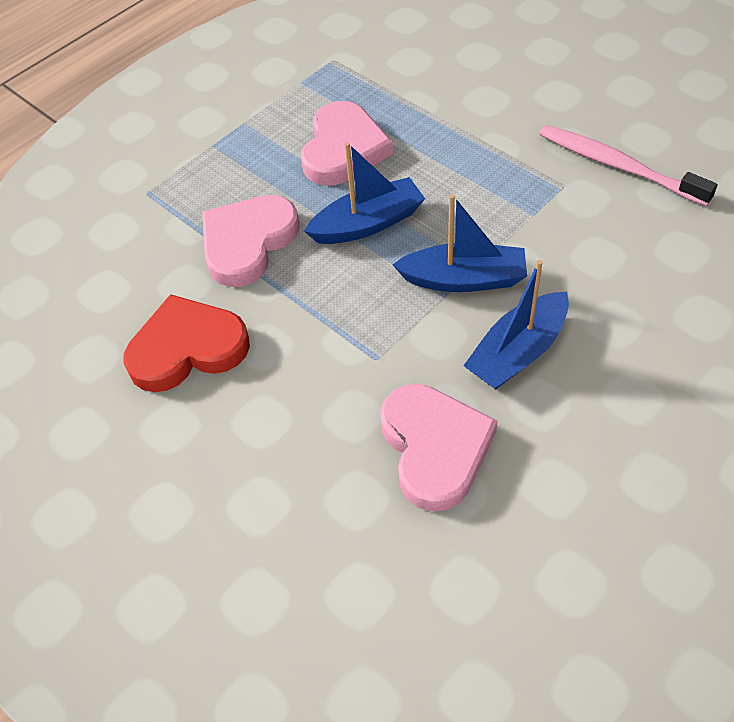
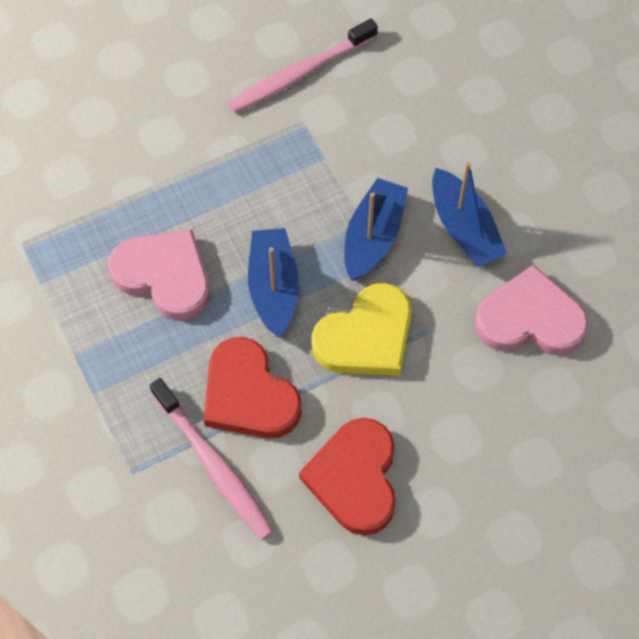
camera: 75 degrees left, 10 degrees up
(169, 241) = (213, 464): none -> pink toothbrush
(248, 243) = (249, 395): pink heart -> red heart
(346, 309) = (366, 337): none -> yellow heart

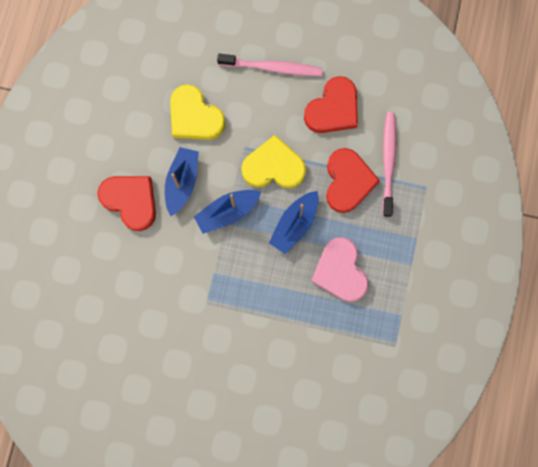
camera: 140 degrees left, 15 degrees up
(300, 73) = (183, 332): pink toothbrush -> pink toothbrush (272, 68)
(504, 160) = (130, 201): none -> red heart
(530, 319) = (195, 116): pink heart -> yellow heart

